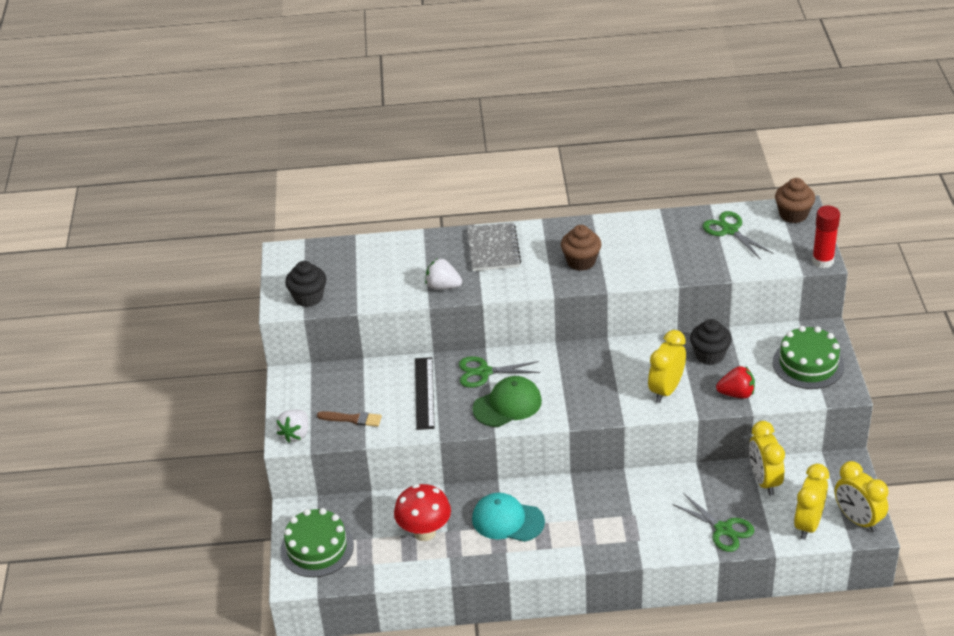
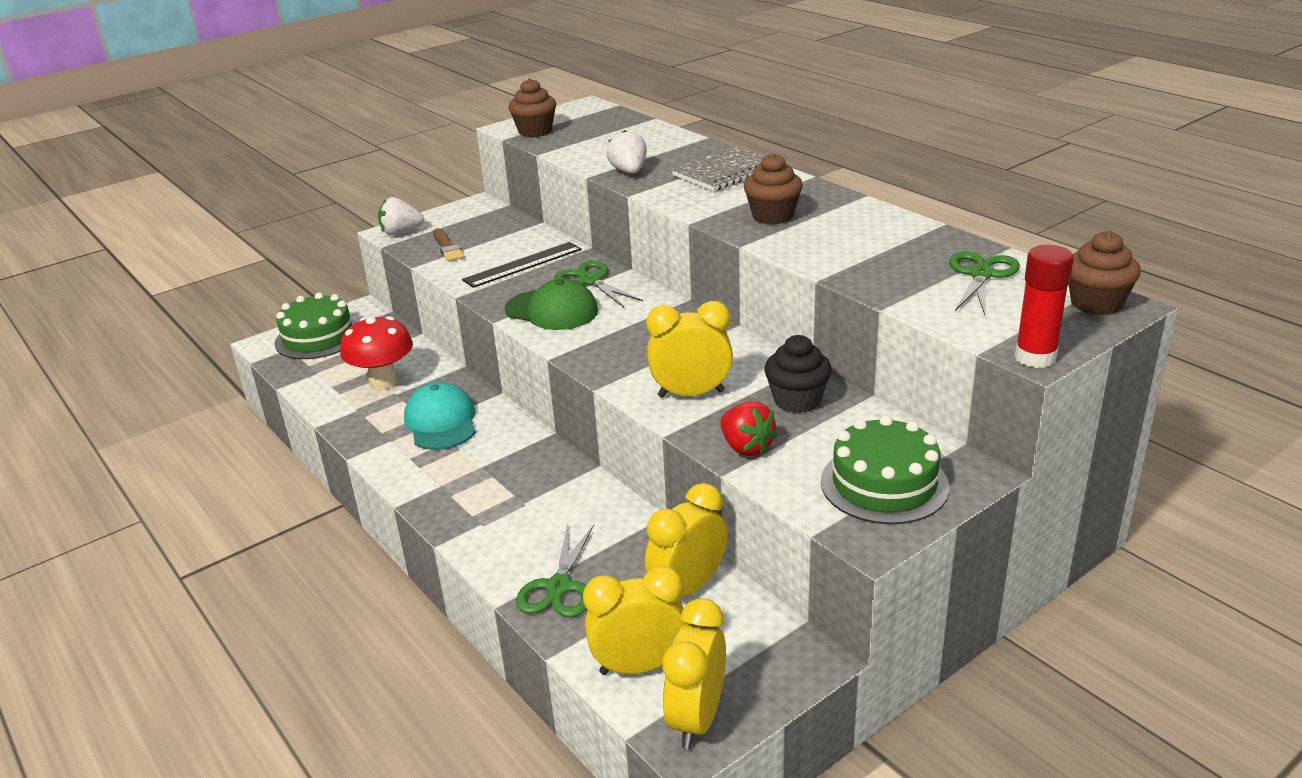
camera: 55 degrees right, 10 degrees down
(308, 297) = (535, 131): black cupcake -> brown cupcake

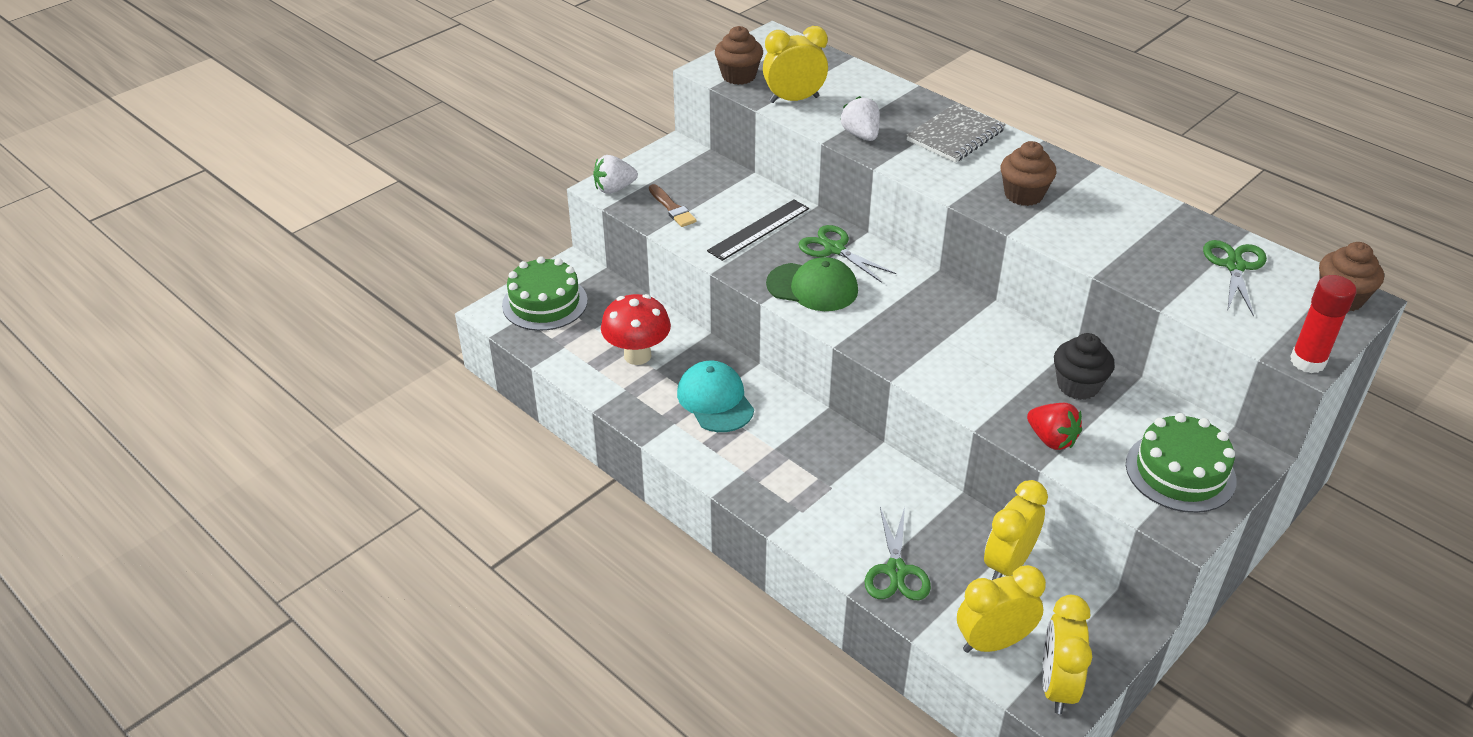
camera: 10 degrees left, 10 degrees up
(691, 394) = (981, 382): yellow clock -> yellow clock (794, 99)

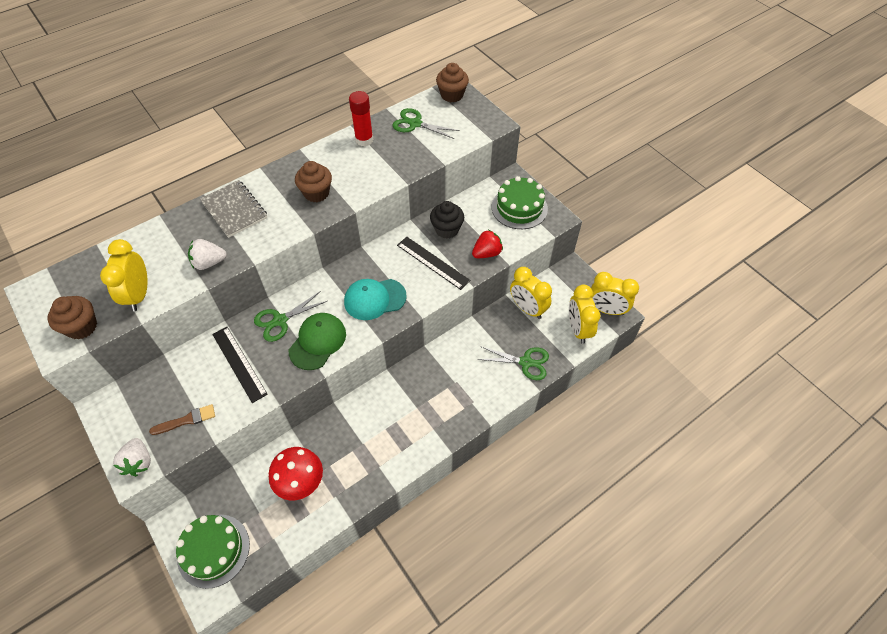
camera: 80 degrees left, 15 degrees up
(715, 400) = (363, 436): turquoise cap -> turquoise cap (374, 299)
(1000, 378) = (432, 262): none -> black ruler
(1307, 362) = (497, 123): red glue stick -> red glue stick (364, 140)

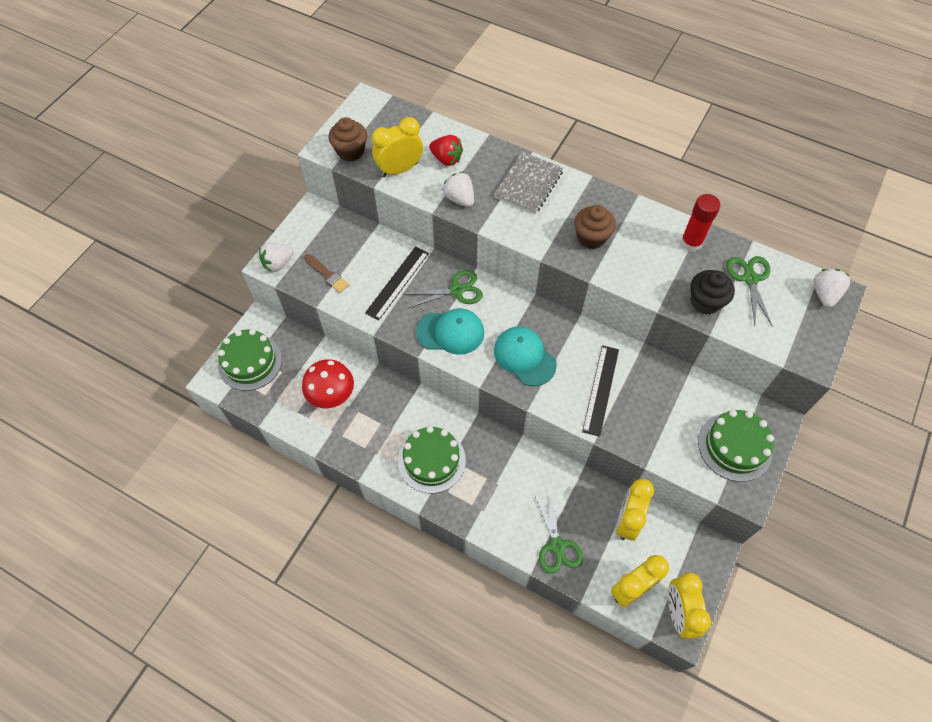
camera: 65 degrees right, 5 degrees up
(280, 320) = (457, 290): green scissors -> green scissors turned 135 degrees clockwise
(317, 342) = (450, 332): green cap -> turquoise cap
(410, 423) = (431, 460): none -> green cake
(447, 229) = (653, 384): black cupcake -> black cupcake (705, 302)
(452, 95) = (824, 294): brown cupcake -> white strawberry
(487, 253) = (646, 438): red strawberry -> red strawberry (446, 159)

